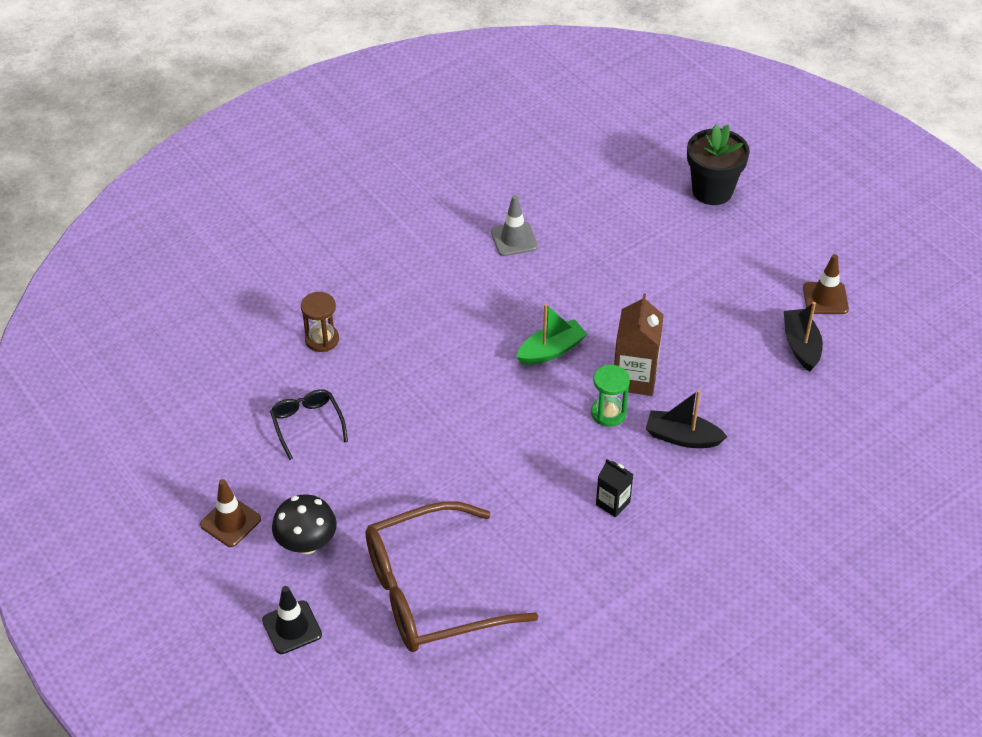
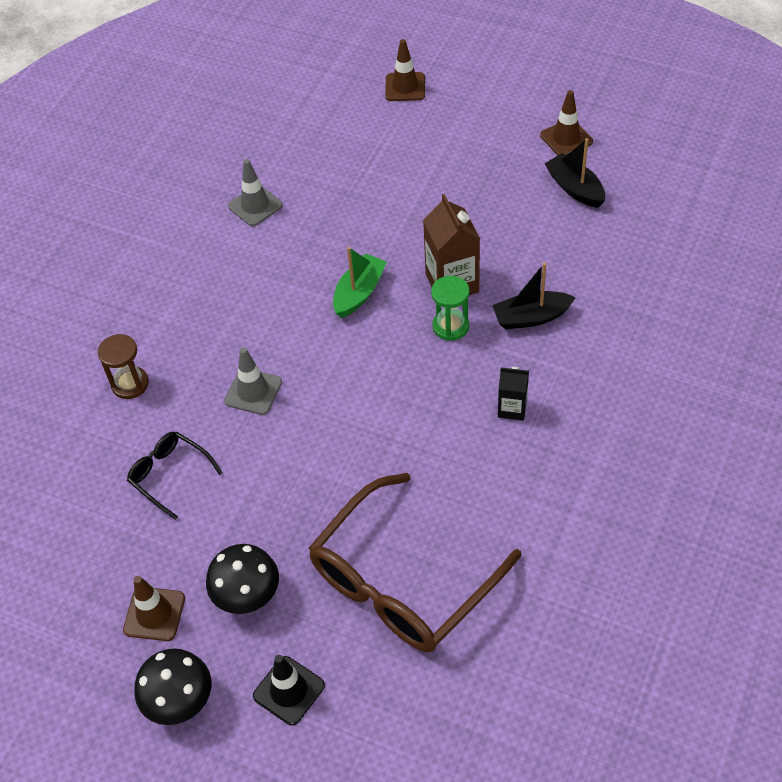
camera: 25 degrees left, 5 degrees up
(209, 594) = (180, 701): none -> black mushroom
(413, 390) = (253, 391): none -> grey traffic cone
(712, 191) = (405, 87): black flower pot -> brown traffic cone

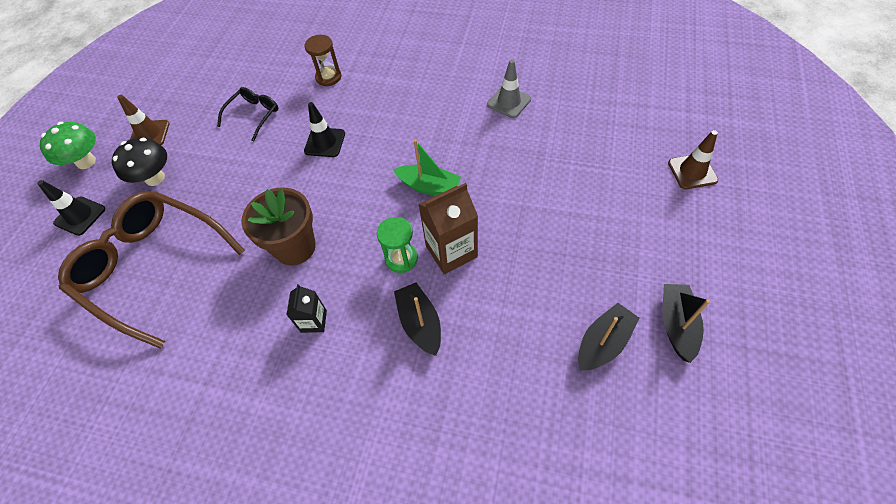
camera: 80 degrees right, 5 degrees up
(180, 701) = (86, 162): black mushroom -> green mushroom
(253, 391) = (325, 142): grey traffic cone -> black traffic cone
(410, 425) = (295, 247): none -> brown flower pot
(566, 138) = (676, 325): brown traffic cone -> black boat

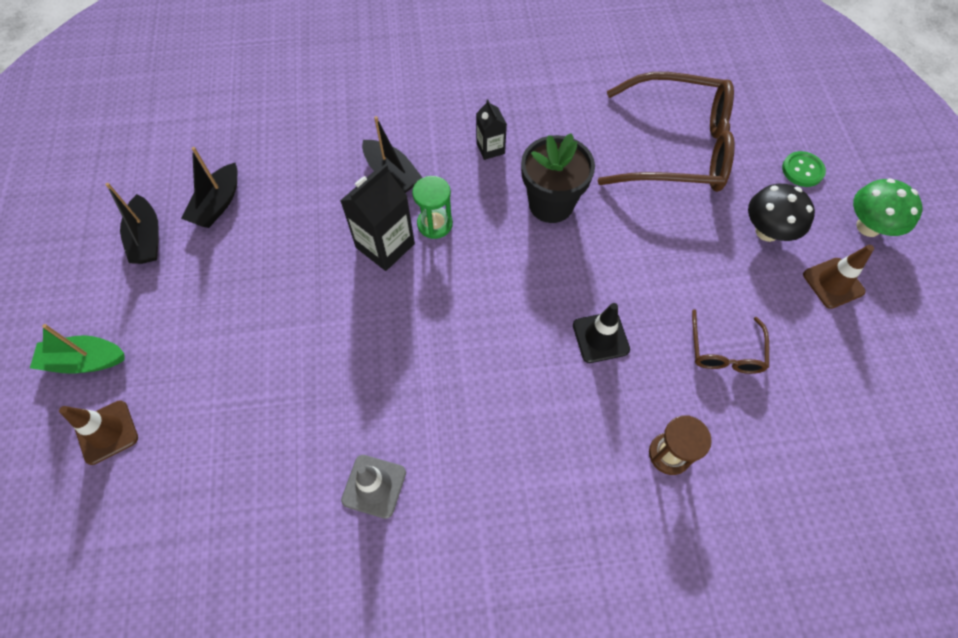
camera: 155 degrees right, 5 degrees up
(80, 216) = (802, 170): black traffic cone -> green button
(253, 115) = (725, 351): black glasses -> brown glasses
(295, 247) = (551, 204): brown flower pot -> black flower pot
(429, 186) = (438, 313): green boat -> green boat (85, 361)
(451, 251) = (385, 245): brown carton -> black carton

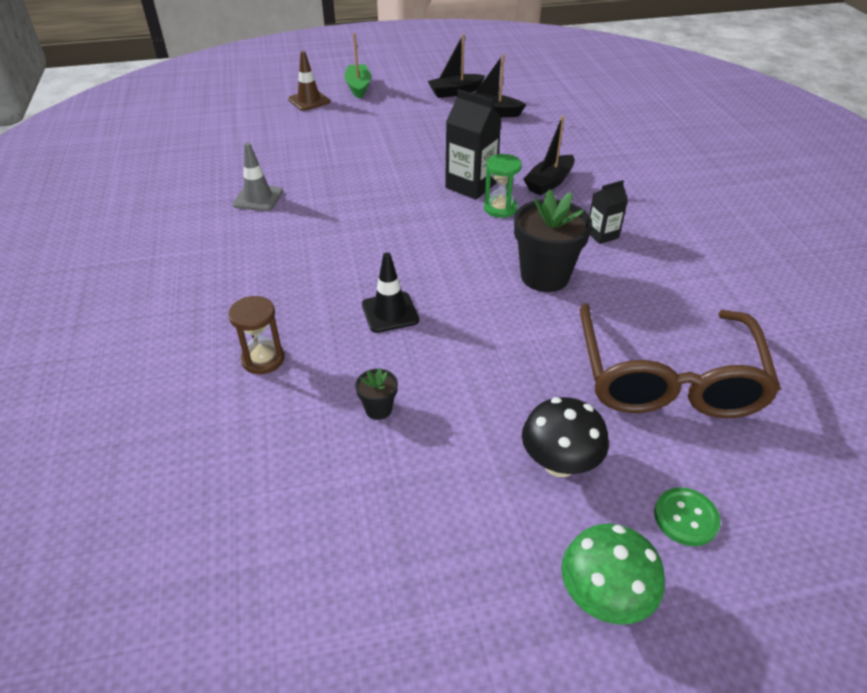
camera: 85 degrees right, 20 degrees down
(725, 351) = (378, 409): brown glasses -> black flower pot
(833, 283) = (489, 533): brown traffic cone -> none

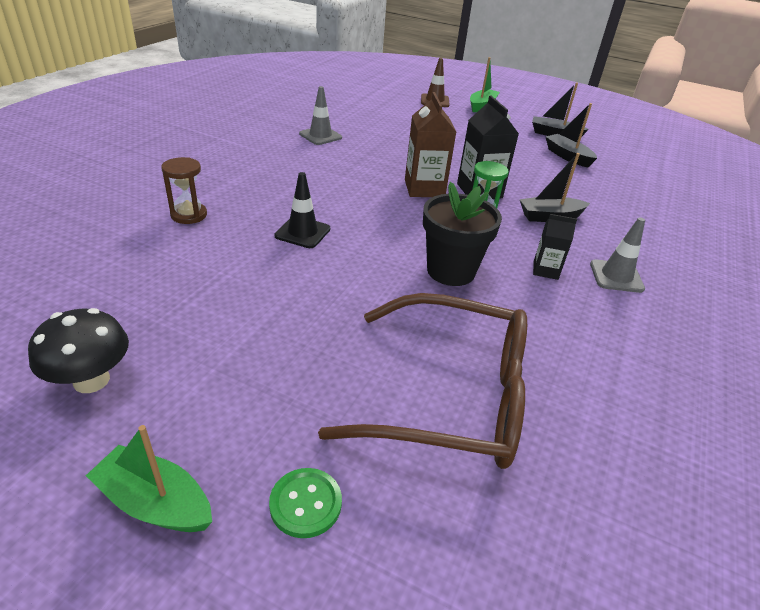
camera: 35 degrees right, 5 degrees down
(378, 409) = (207, 279): black flower pot -> none
(426, 207) = (424, 188): none -> brown carton
(559, 463) = (269, 391): black mushroom -> black mushroom (91, 380)
(603, 597) = (155, 502): green mushroom -> green boat
(648, 212) = (616, 276): none -> grey traffic cone
(667, 378) = (450, 396): brown glasses -> brown glasses turned 120 degrees counterclockwise

